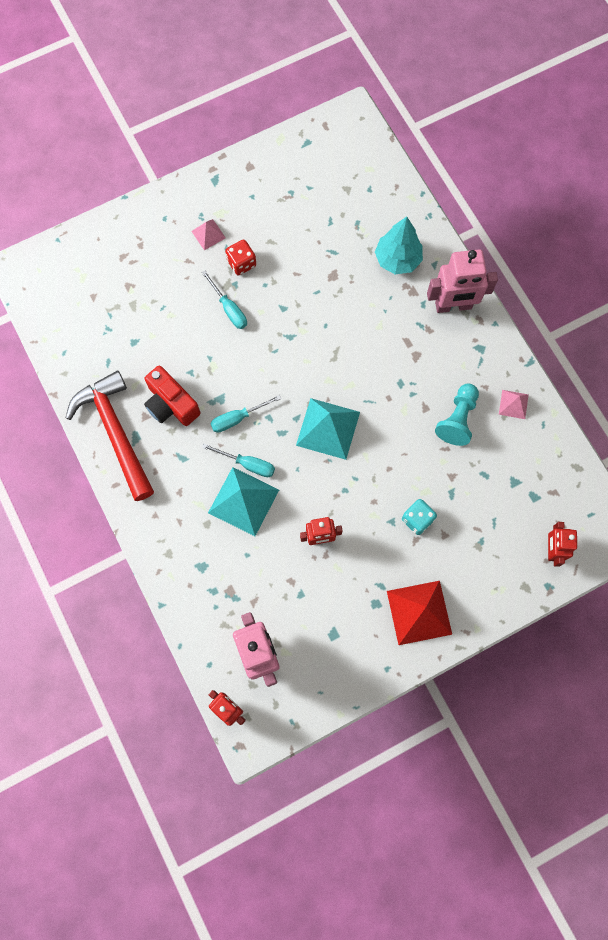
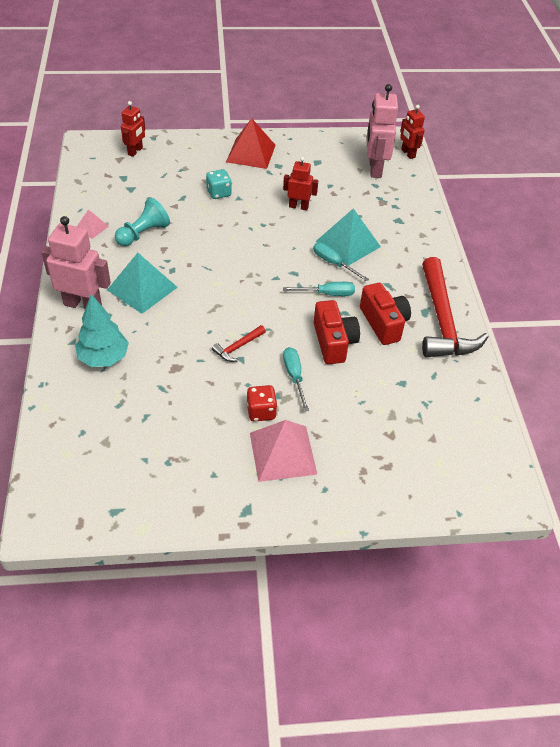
camera: 160 degrees left, 25 degrees down
(208, 234) = (282, 453): pink pyramid -> pink pyramid, size x1.94
(209, 361) = (333, 342): none -> red camera
(291, 318) = (238, 347): none -> red hammer
(328, 428) = (253, 262): turquoise pyramid -> turquoise pyramid (142, 288)

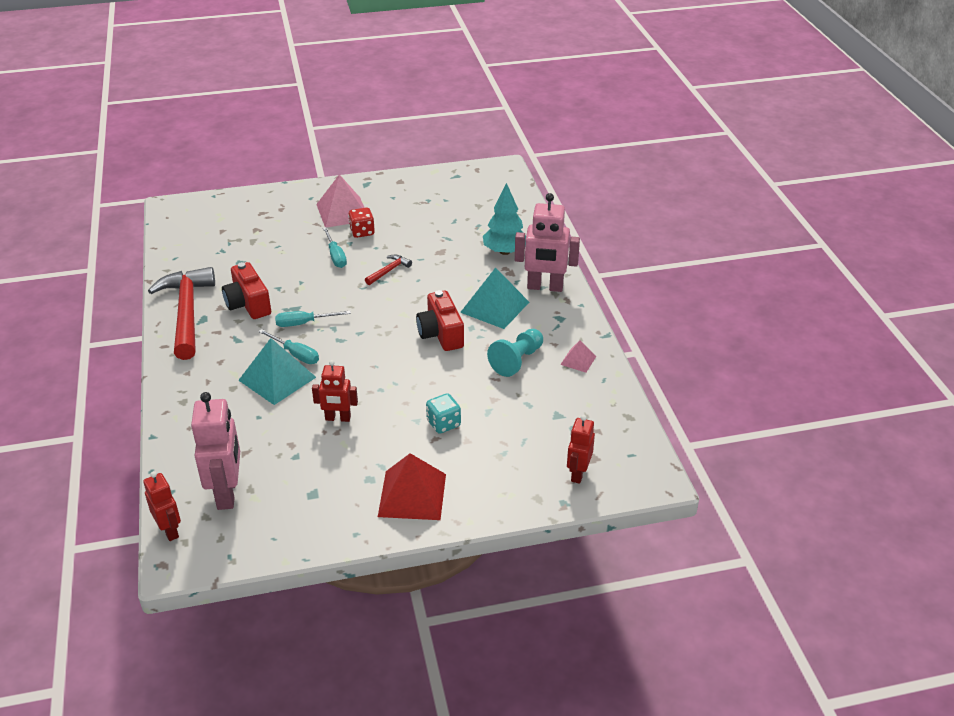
camera: 175 degrees right, 10 degrees down
(333, 342) = (299, 284): red camera -> red camera (441, 334)

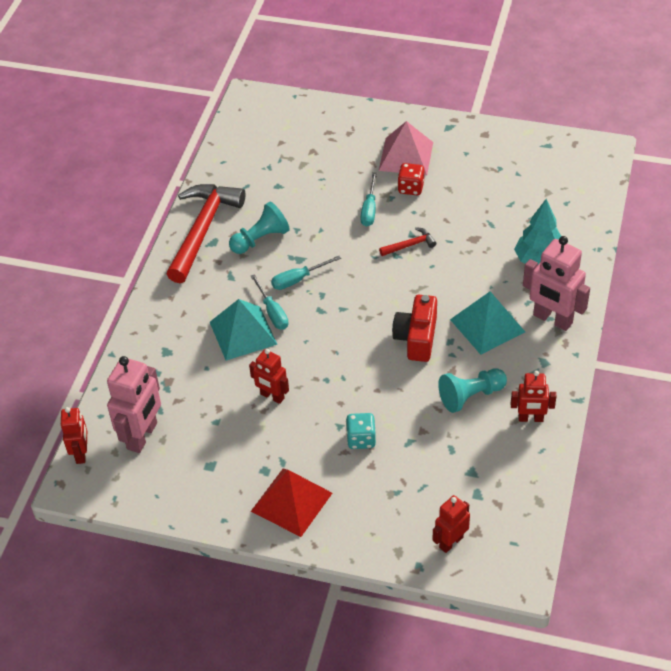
camera: 30 degrees right, 10 degrees up
(248, 304) = (260, 239): red camera -> turquoise pawn
(304, 323) = (298, 279): turquoise screwdriver -> turquoise screwdriver turned 45 degrees counterclockwise
(578, 360) = (530, 418): pink pyramid -> red robot

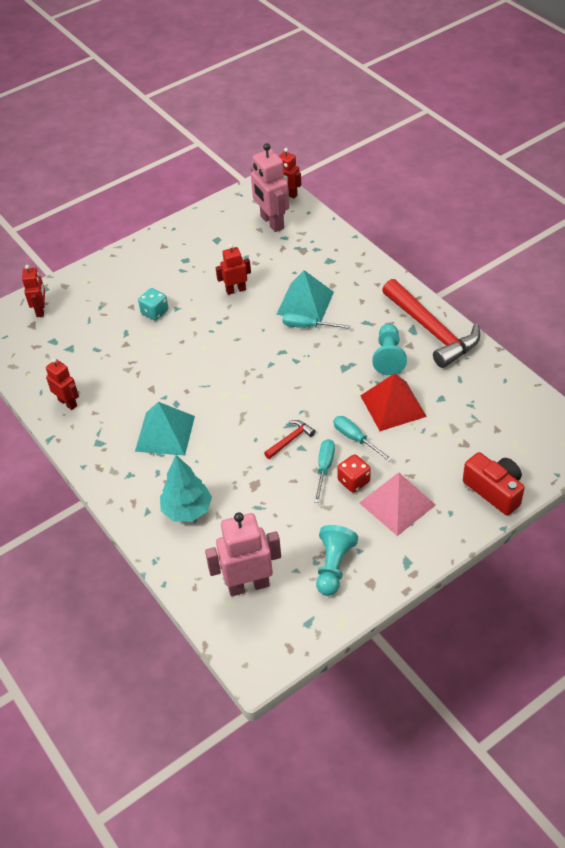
camera: 130 degrees right, 0 degrees up
(291, 502) = (150, 260): red pyramid -> red pyramid (393, 406)
(298, 279) = (324, 356): turquoise screwdriver -> turquoise screwdriver (324, 468)
(410, 245) = (290, 440): red hammer -> red hammer turned 150 degrees counterclockwise
(416, 338) = (199, 387): red camera -> red camera (494, 490)
(470, 396) = (121, 384): turquoise pawn -> turquoise pawn (333, 566)
(530, 418) = (68, 403): red robot -> red robot turned 90 degrees clockwise
(552, 319) = (126, 475): pink robot -> pink robot (248, 585)

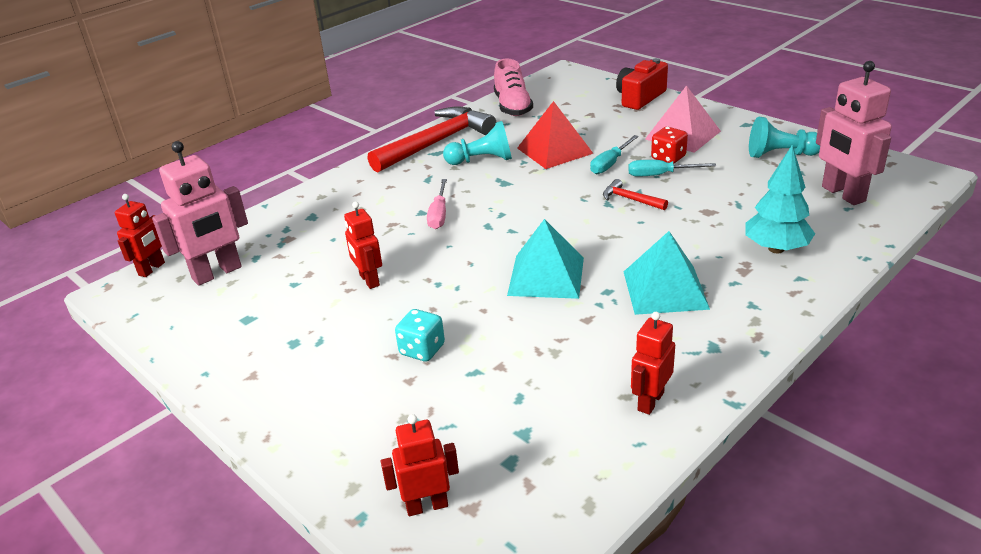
camera: 100 degrees left, 15 degrees down
(305, 303) = (395, 222): turquoise pyramid -> turquoise pyramid (546, 276)
(307, 326) = (439, 214): turquoise screwdriver -> pink screwdriver
(497, 388) = (512, 107): none -> pink shoe

